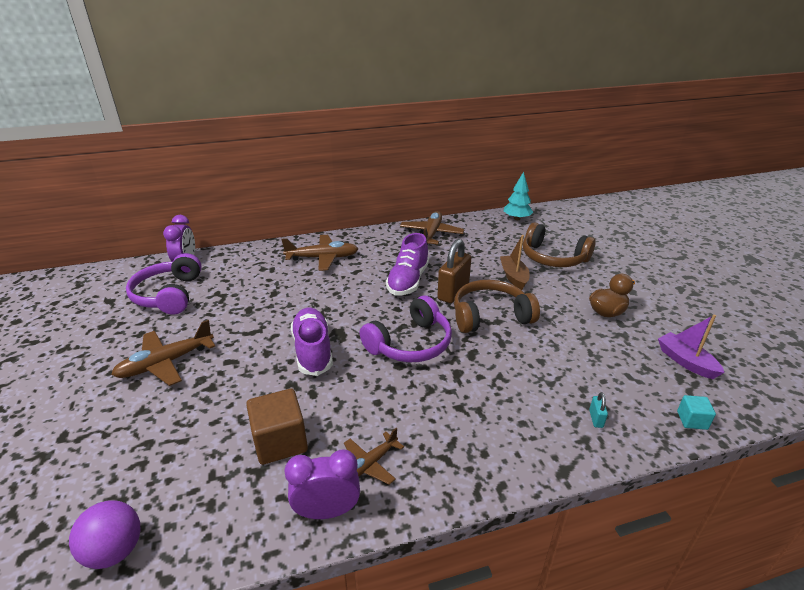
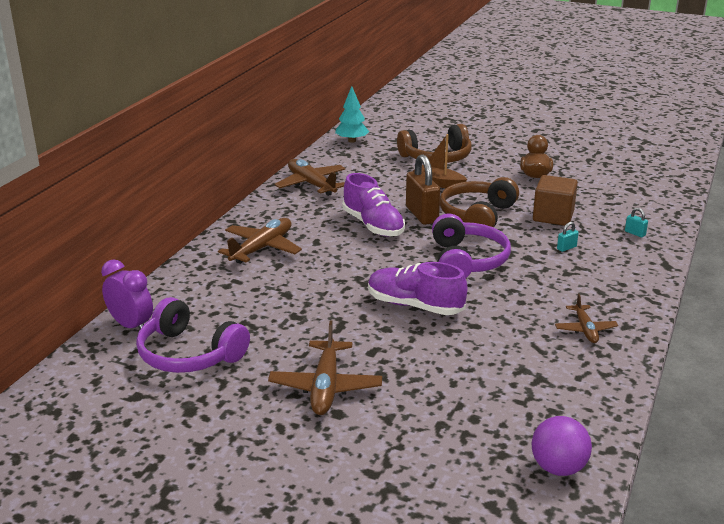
camera: 50 degrees left, 5 degrees down
(280, 441) = (517, 359): brown cube -> brown cube (553, 216)
(327, 511) = (613, 362): purple clock -> none
(504, 387) = (566, 248): none -> turquoise padlock
(685, 361) = (619, 180): purple boat -> none
(692, 420) = (670, 206): turquoise cube -> none

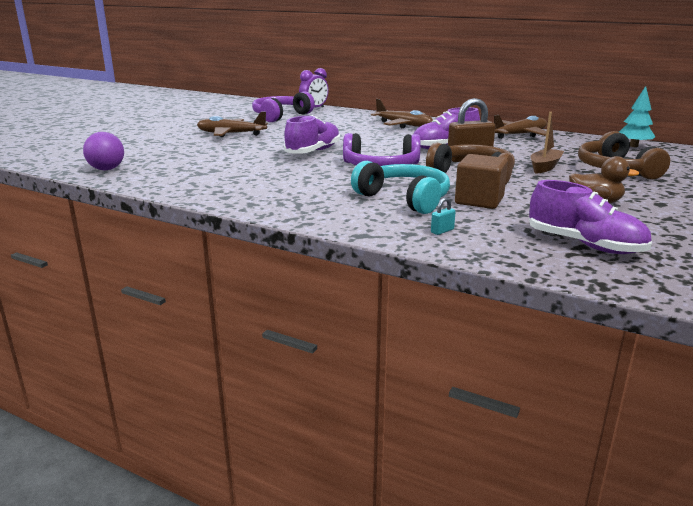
camera: 95 degrees right, 5 degrees down
(566, 248) = (404, 199): turquoise padlock -> turquoise headphones
(585, 329) = (254, 190): brown plane -> none
(626, 188) = (585, 245): none -> purple shoe

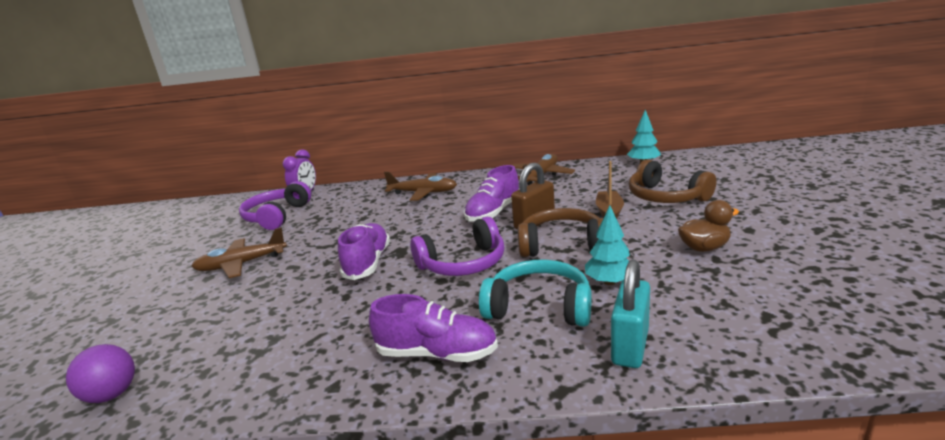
camera: 25 degrees left, 0 degrees up
(442, 231) = (630, 346): turquoise padlock -> turquoise padlock, size x2.35
(479, 200) = (609, 282): brown cube -> turquoise tree
(585, 245) = (767, 312): purple shoe -> purple shoe (437, 353)

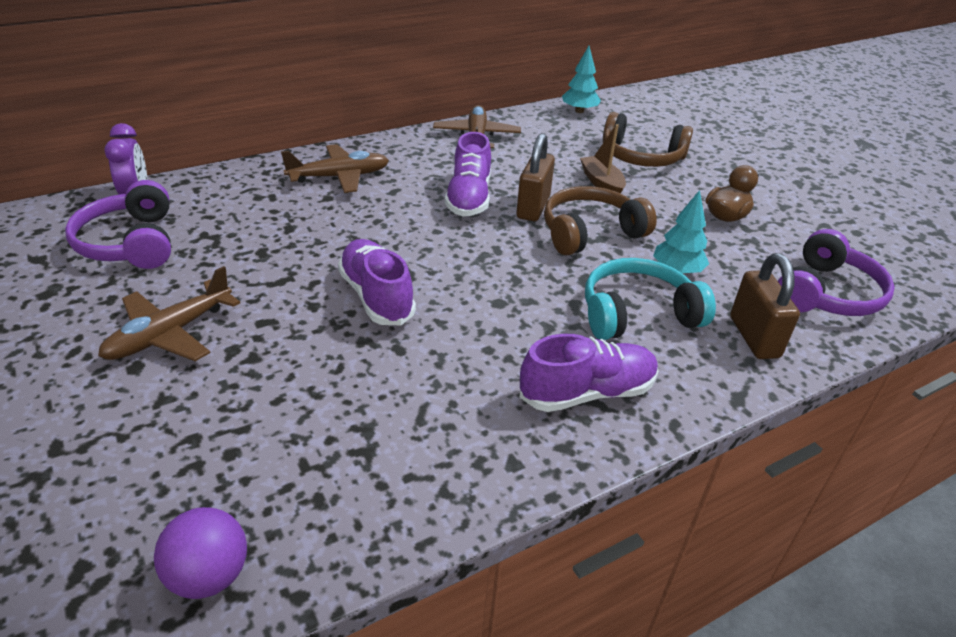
camera: 35 degrees left, 15 degrees up
(463, 263) = (502, 275): purple headphones -> purple headphones (826, 293)
(630, 346) = (754, 337): turquoise padlock -> brown padlock

